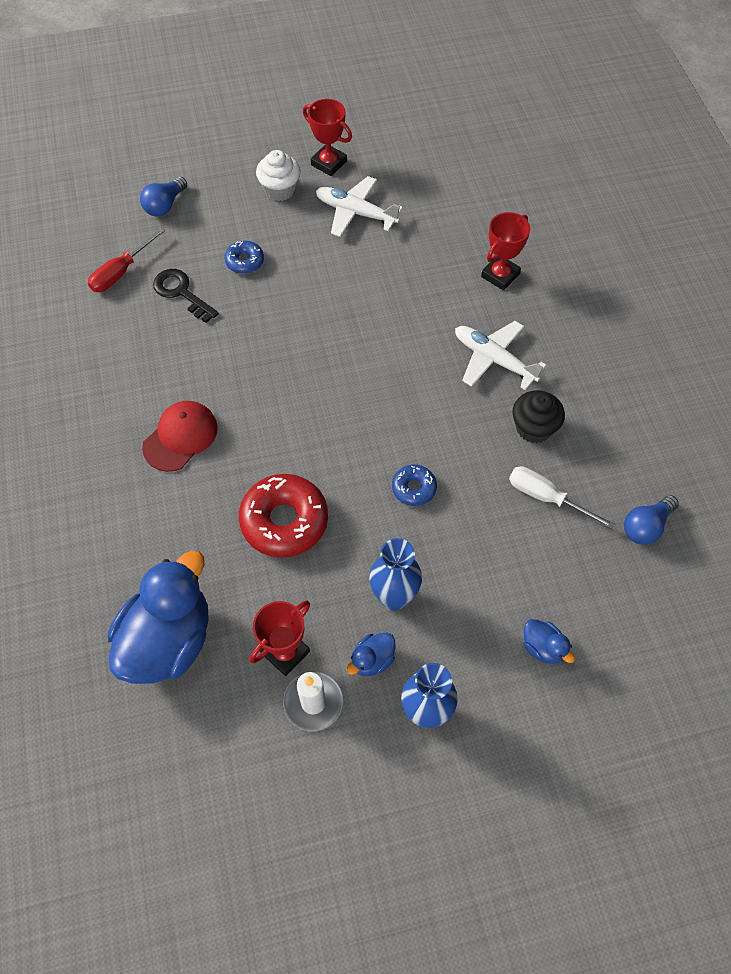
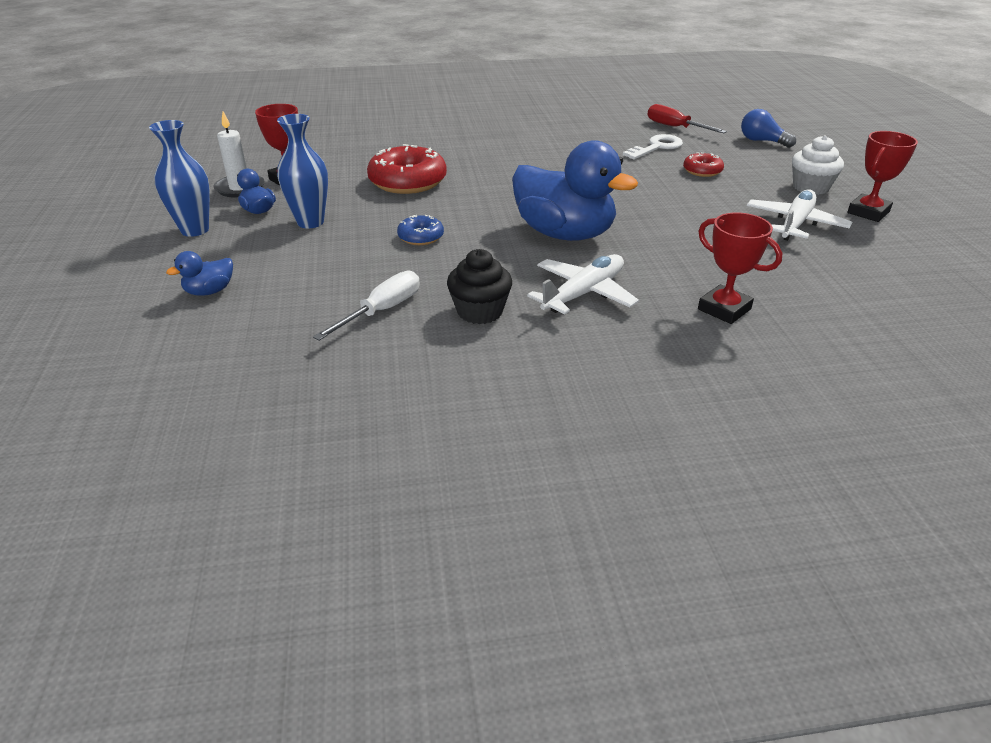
camera: 95 degrees right, 25 degrees down
(168, 640) = (325, 144): blue duck -> blue duck (564, 234)
(180, 437) = (501, 147): red cap -> none
(181, 293) = (656, 147): black key -> white key
(244, 261) = (702, 171): blue donut -> red donut
(646, 526) = (312, 379): blue light bulb -> none

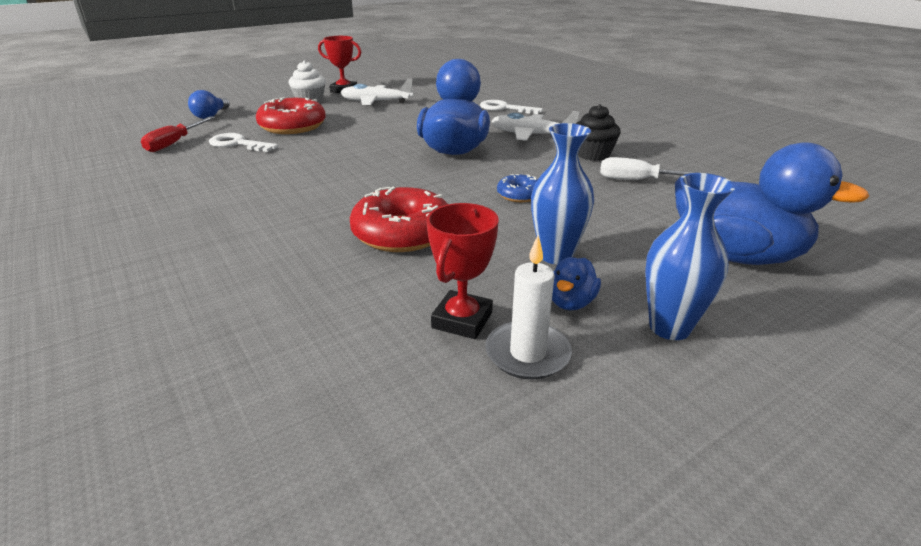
camera: 115 degrees left, 5 degrees down
(210, 291) = (735, 255): blue duck -> blue duck, size x2.34
(702, 171) = (293, 126): red donut -> red donut, size x1.93
(724, 309) = (504, 108): red trophy -> white key

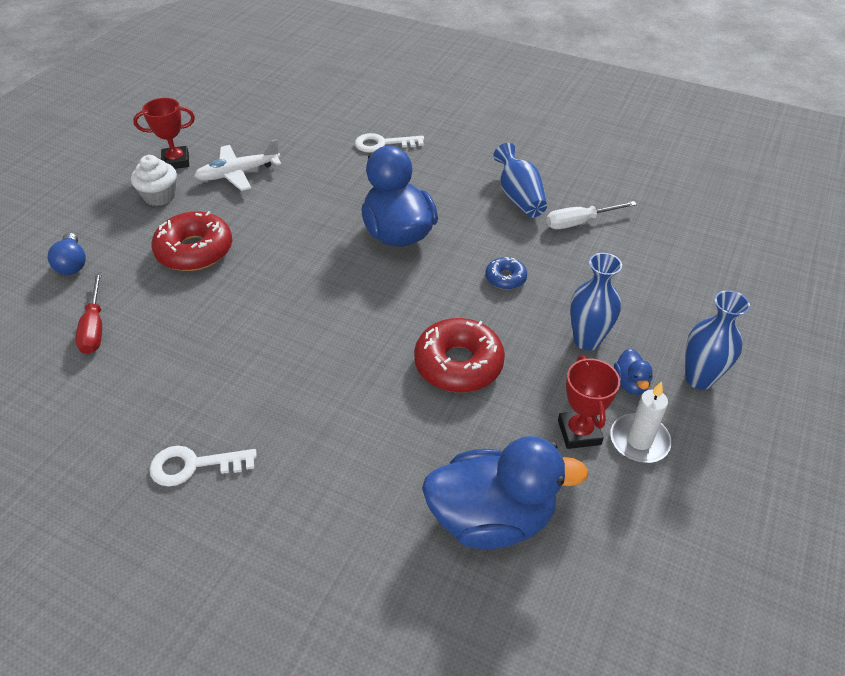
camera: 30 degrees left, 15 degrees up
(238, 144) = (170, 302): white key -> white key (194, 465)
(531, 135) = (445, 184): white plane -> none
(593, 155) = (519, 197): black cupcake -> blue vase
(735, 255) = (694, 290): blue duck -> blue duck (492, 518)

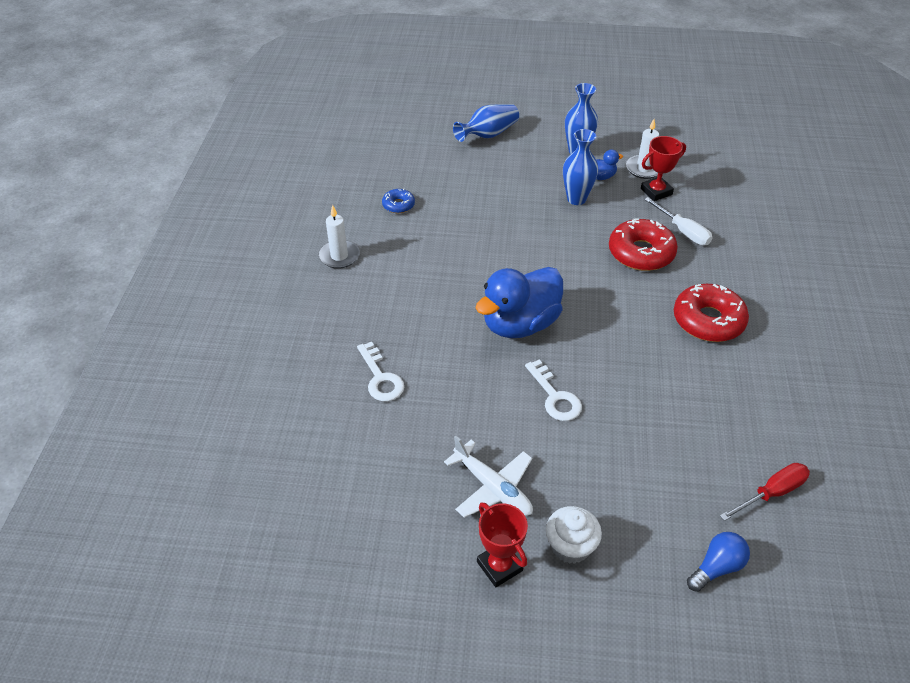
camera: 110 degrees left, 0 degrees up
(194, 465) = (827, 358): white key -> white key (555, 396)
(195, 251) = (631, 466): red donut -> red donut (708, 320)
(492, 518) = (742, 214): blue duck -> none
(505, 278) = (538, 248): blue donut -> blue donut (398, 205)
(519, 197) = (428, 260): blue vase -> blue vase (488, 134)
(547, 148) = (339, 256): none -> white candle
(579, 222) = (445, 220): white screwdriver -> white screwdriver (683, 231)

